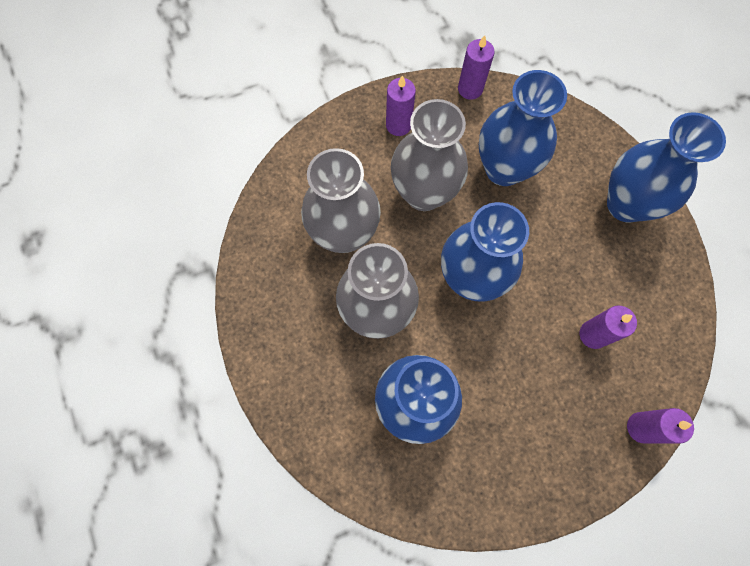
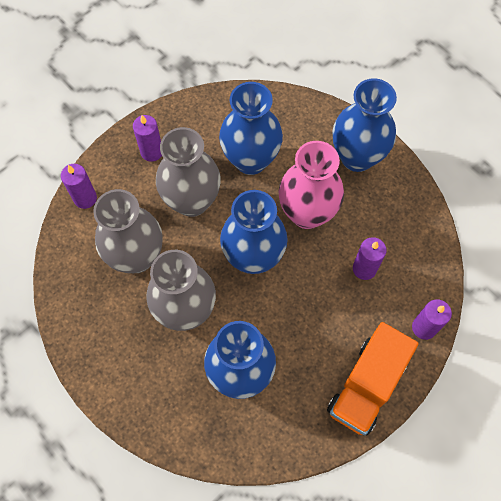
camera: 20 degrees left, 5 degrees down
(470, 89) = (201, 103): purple candle -> purple candle (85, 198)
(548, 249) = (307, 213): none -> pink vase
(552, 470) = (367, 385): none -> orange truck

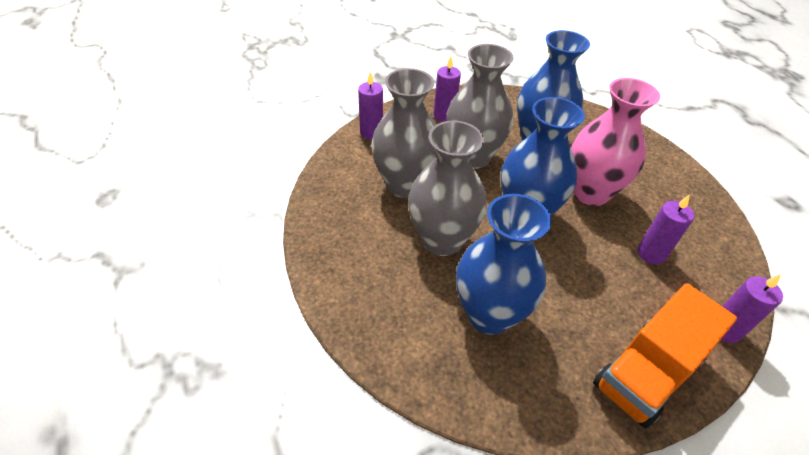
camera: 15 degrees right, 20 degrees down
(357, 157) = (648, 162): blue vase -> none

